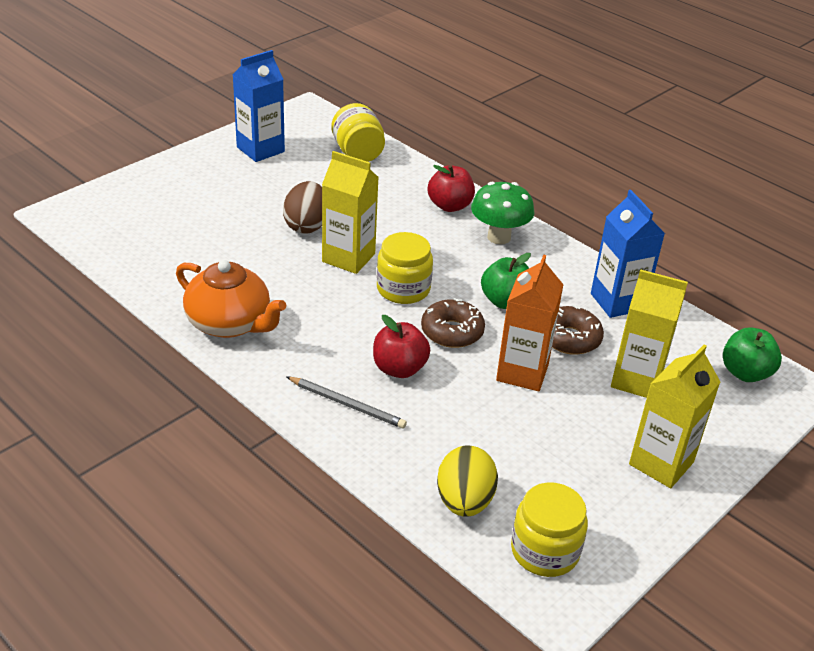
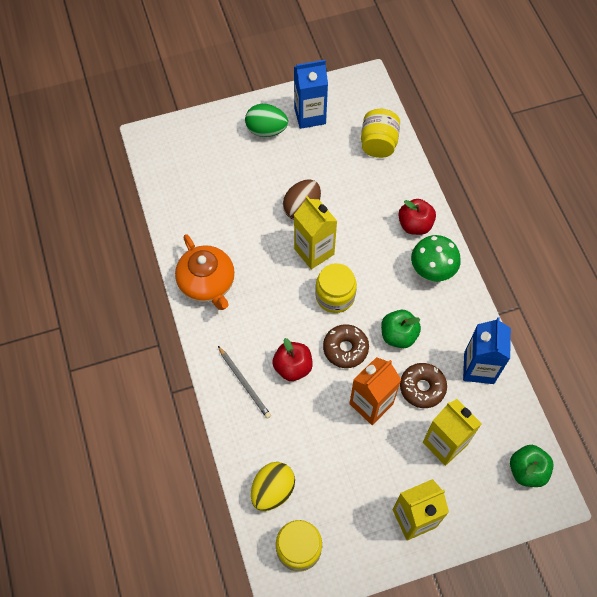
camera: 30 degrees right, 25 degrees up
(215, 172) = (266, 130): none -> green egg

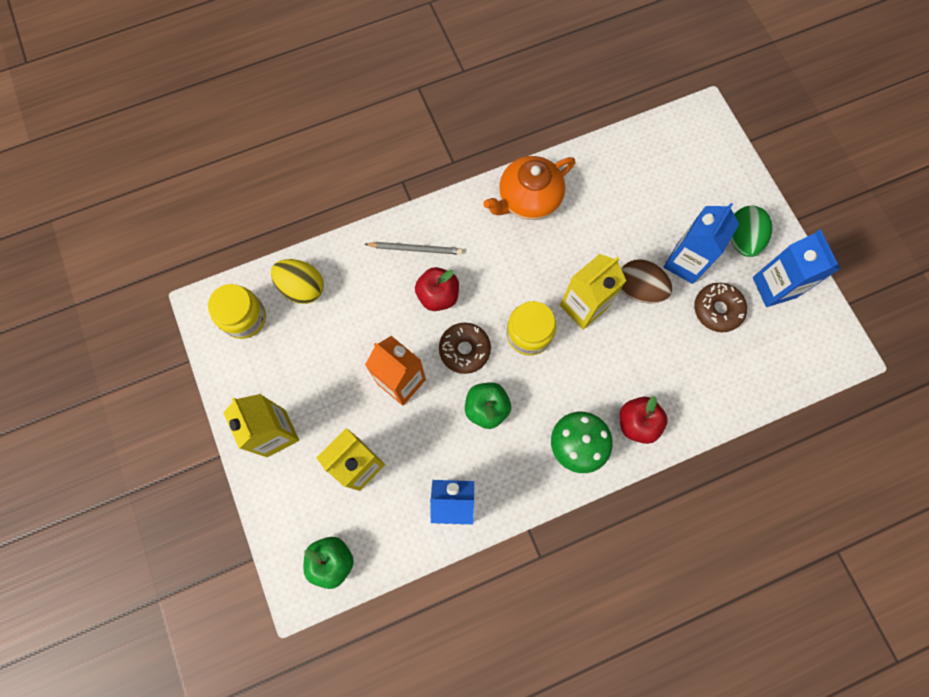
camera: 85 degrees right, 10 degrees up
(244, 383) = (416, 249): grey pencil -> grey pencil turned 135 degrees counterclockwise
(282, 172) = (685, 262): none -> blue carton
(378, 144) = (749, 373): yellow jar -> none
(422, 387) = (424, 438): brown donut -> brown donut (717, 310)

